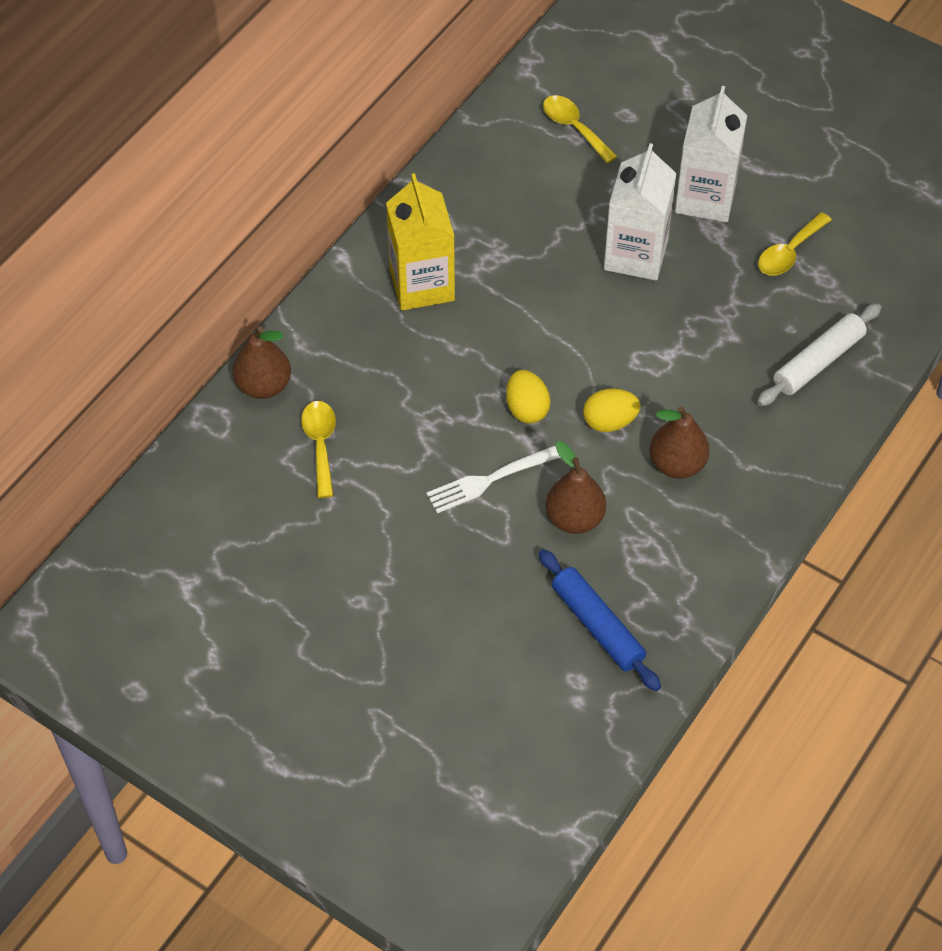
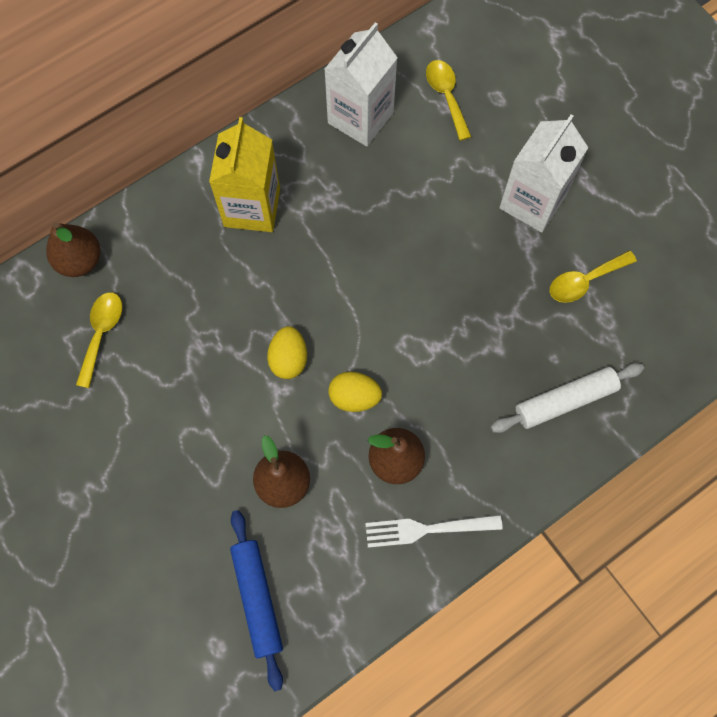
camera: 20 degrees right, 15 degrees up
(490, 480) = (228, 418): white fork -> white fork (427, 529)
(635, 255) = (447, 238): white carton -> white carton (360, 118)

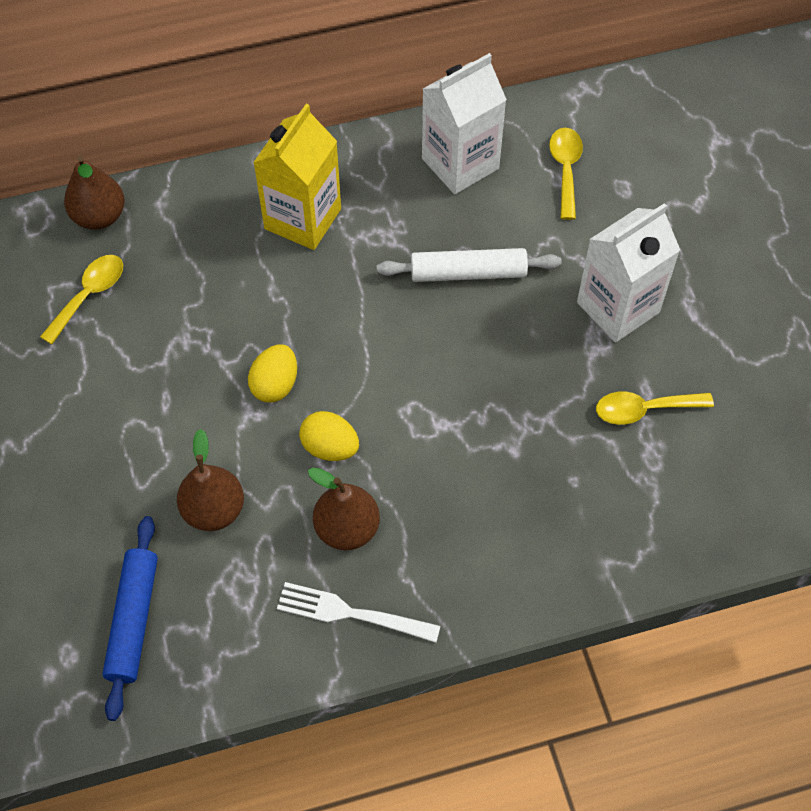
camera: 20 degrees right, 10 degrees down
(565, 401) = (567, 530): white rolling pin -> white rolling pin (468, 273)

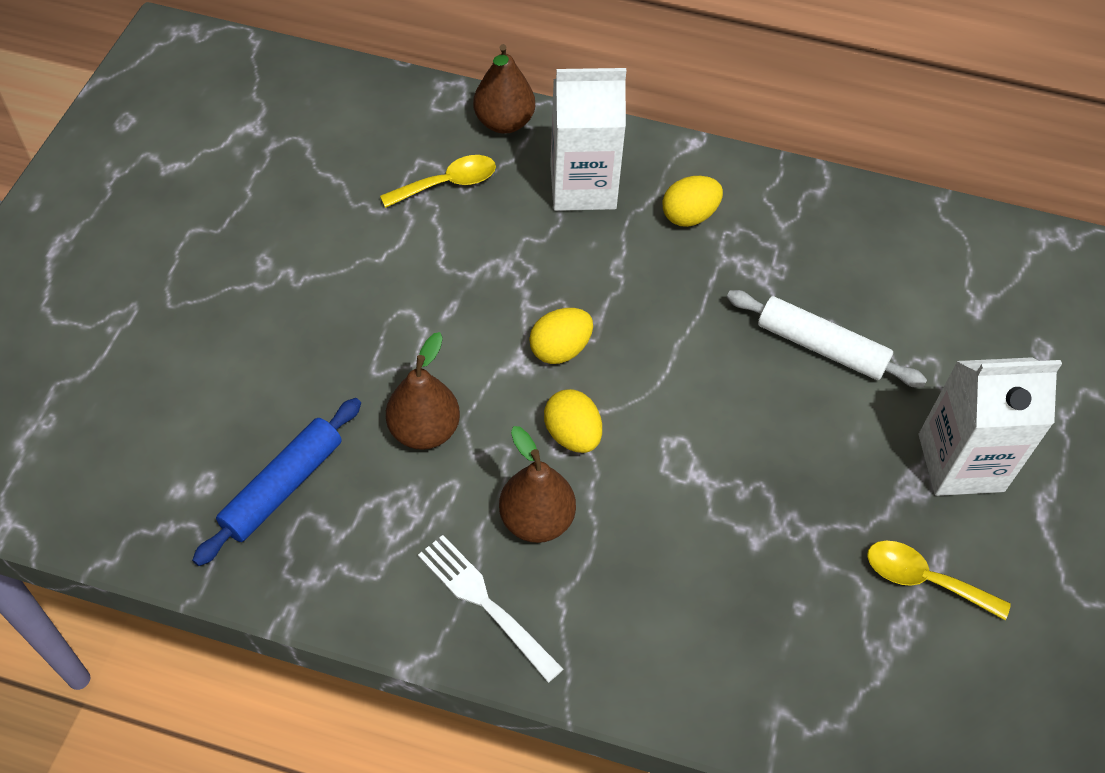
camera: 30 degrees right, 5 degrees down
(303, 219) = (689, 216): yellow carton -> yellow egg
(460, 163) = (880, 242): white carton -> white carton (583, 186)
(565, 169) = (989, 301): yellow spoon -> none

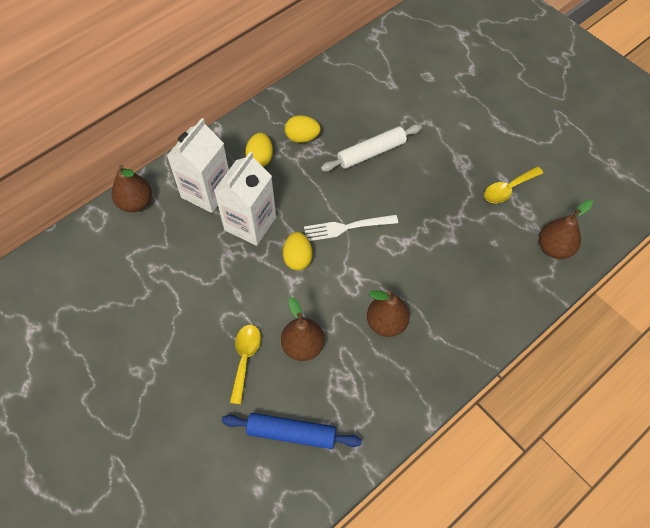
camera: 55 degrees left, 5 degrees up
(283, 487) = (291, 433): blue rolling pin -> blue rolling pin turned 60 degrees counterclockwise
(448, 184) = (155, 251): yellow spoon -> yellow spoon (245, 358)
(485, 603) = (417, 370): white fork -> white fork (347, 227)
(572, 435) = (350, 281): yellow egg -> yellow egg (302, 137)
(866, 711) = (554, 248): none -> brown pear
(960, 462) = (462, 140): white carton -> white carton (250, 223)

